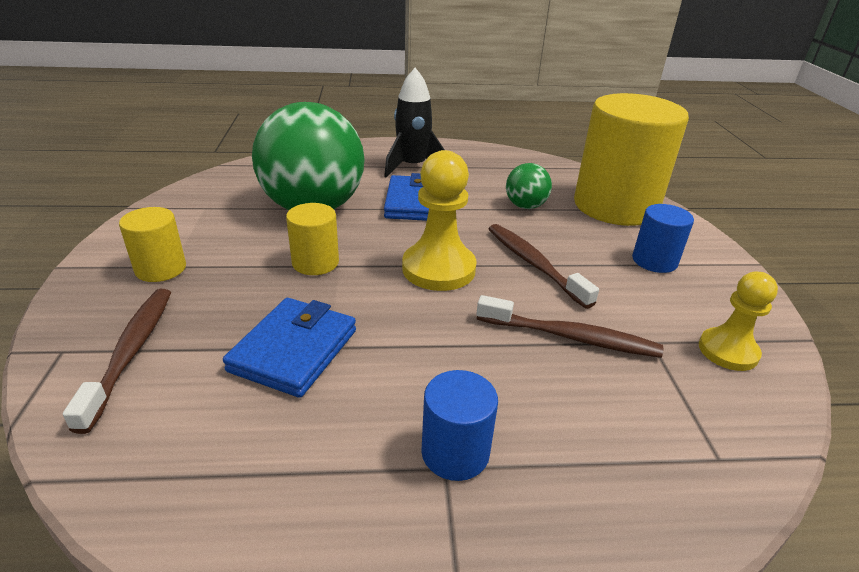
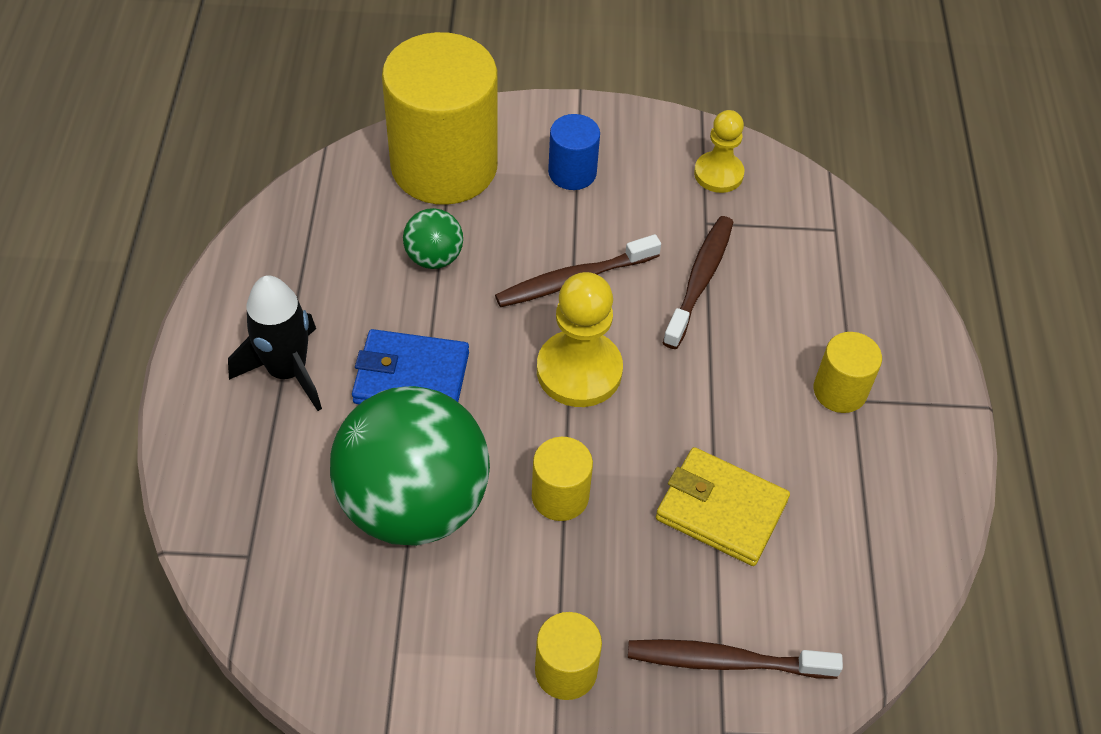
camera: 85 degrees left, 20 degrees up
(294, 350) = (721, 510): blue wallet -> yellow wallet
(455, 452) = (840, 391): blue cylinder -> yellow cylinder

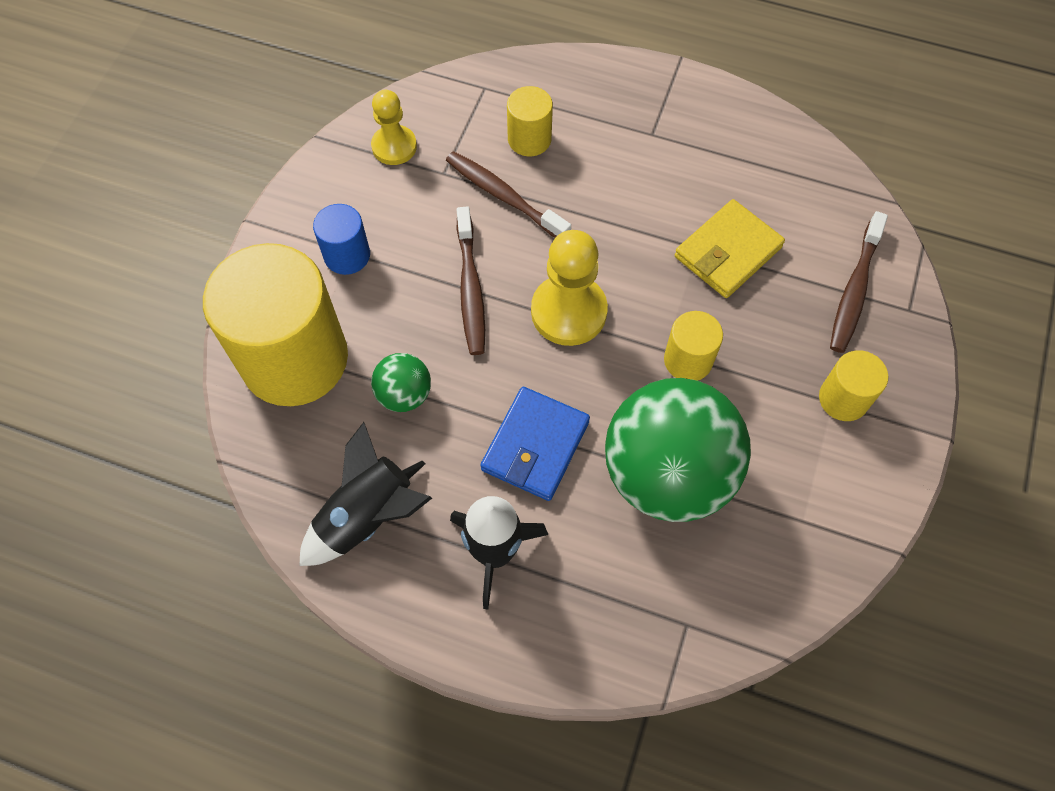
camera: 70 degrees left, 10 degrees up
(300, 264) = (368, 516): none -> black rocket
(840, 391) = (642, 140): yellow cylinder -> yellow cylinder (529, 139)

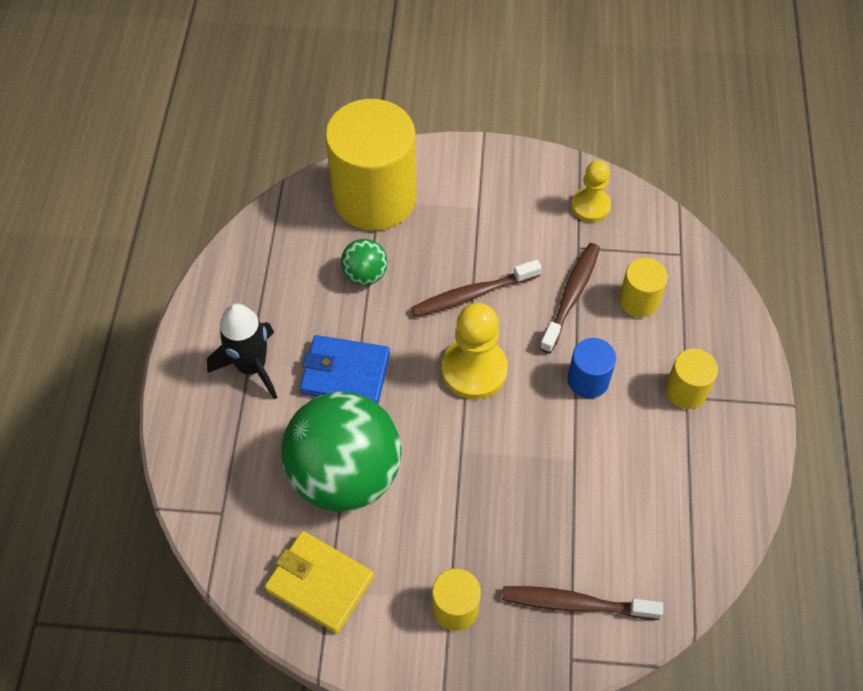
camera: 75 degrees right, 5 degrees down
(347, 255) = (475, 204): blue cylinder -> blue cylinder (588, 380)
(368, 516) = (262, 279): black rocket -> none
(688, 360) = (456, 471): yellow cylinder -> yellow cylinder (685, 390)
(728, 252) = (578, 484): yellow wallet -> yellow wallet (320, 583)

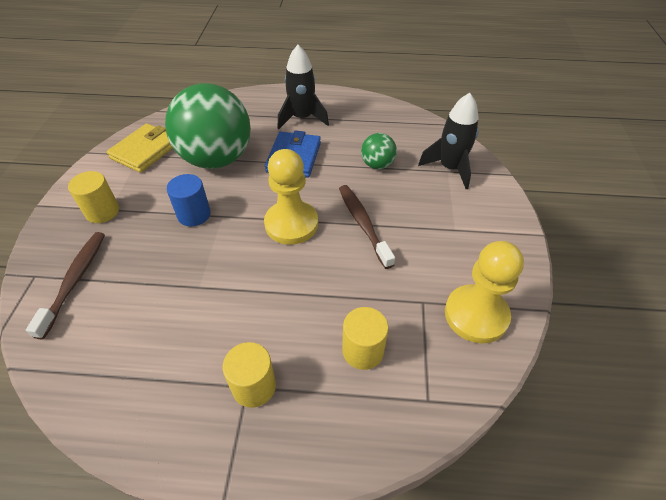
camera: 90 degrees right, 10 degrees down
(375, 198) = (450, 168): yellow cylinder -> black rocket
(571, 296) = (365, 293): brown toothbrush -> none
(588, 380) = (274, 301): blue cylinder -> blue cylinder (194, 214)
(590, 206) = (476, 315): yellow pawn -> yellow pawn, size x1.55

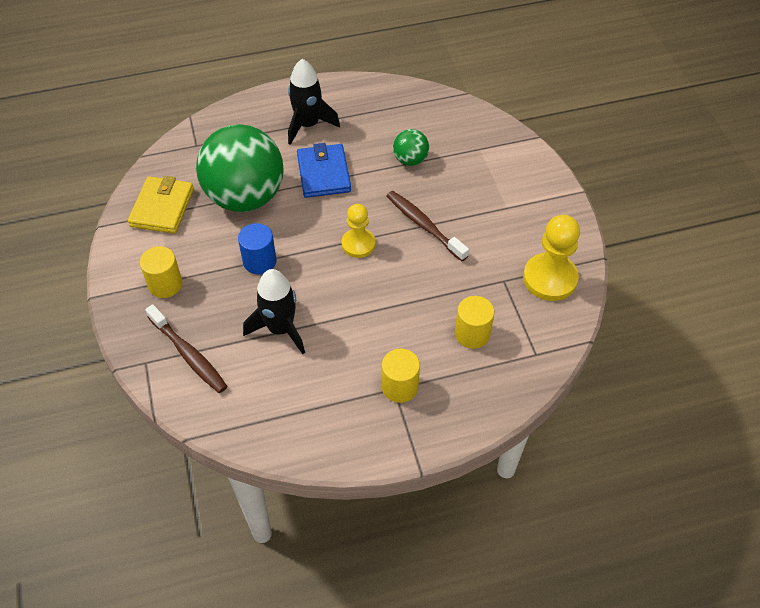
camera: 20 degrees left, 5 degrees up
(75, 281) = (188, 354): brown toothbrush -> brown toothbrush turned 150 degrees clockwise
(291, 224) = (358, 244): yellow pawn -> yellow pawn, size x0.64
(450, 168) = (481, 145): black rocket -> black rocket (280, 329)

